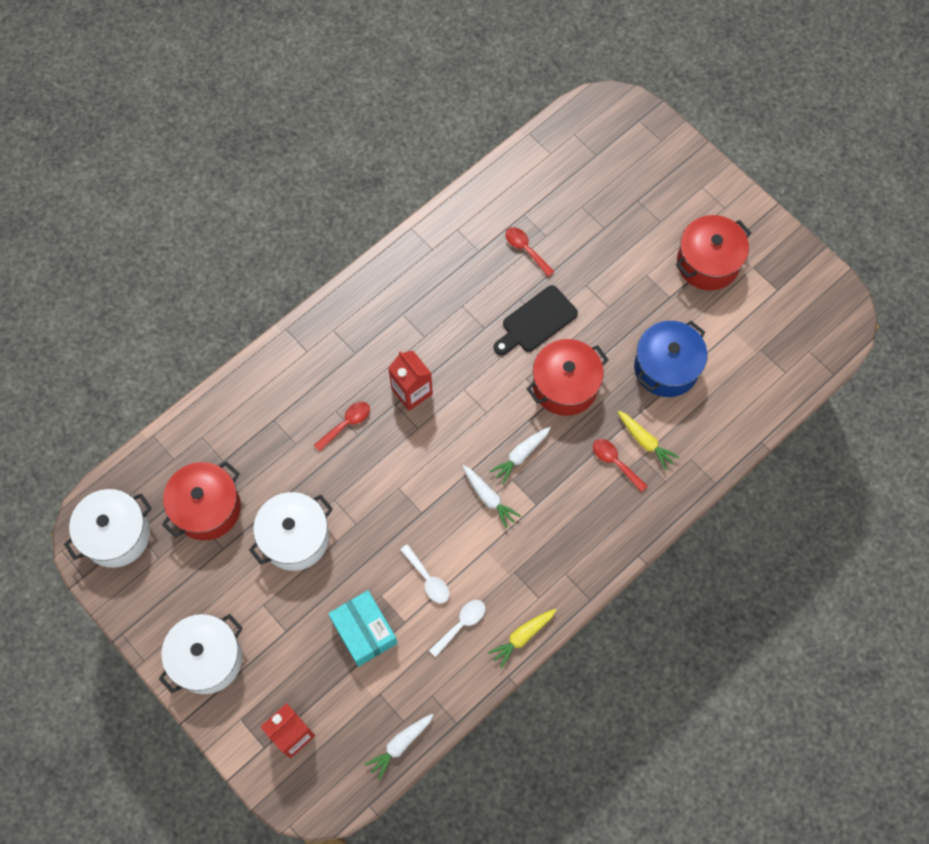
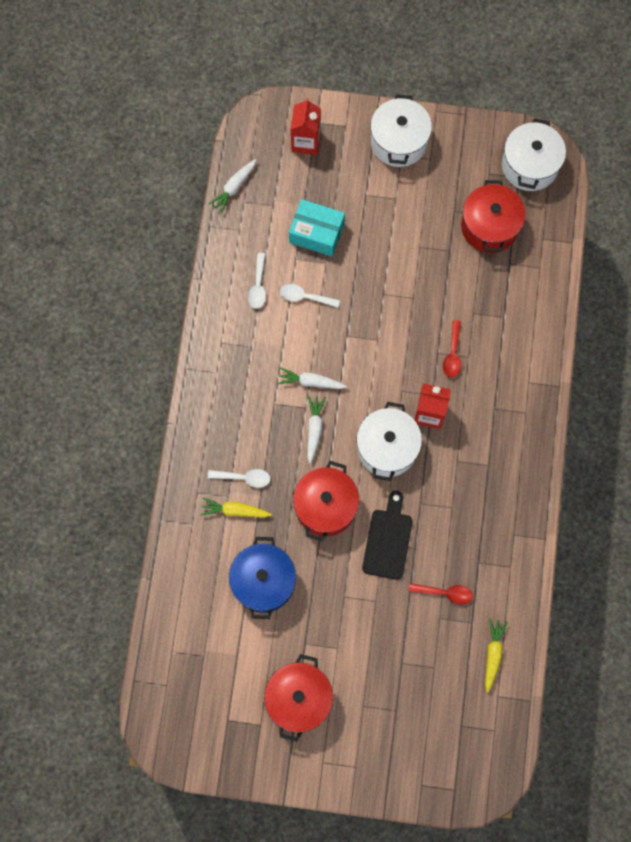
camera: 140 degrees right, 5 degrees up
(295, 538) = (415, 254): white pot -> white pot (387, 448)
(400, 744) = (234, 187): white carrot -> white carrot turned 150 degrees counterclockwise
(522, 636) = (212, 310): yellow carrot -> yellow carrot (493, 655)
(615, 462) = (244, 478): red spoon -> white spoon

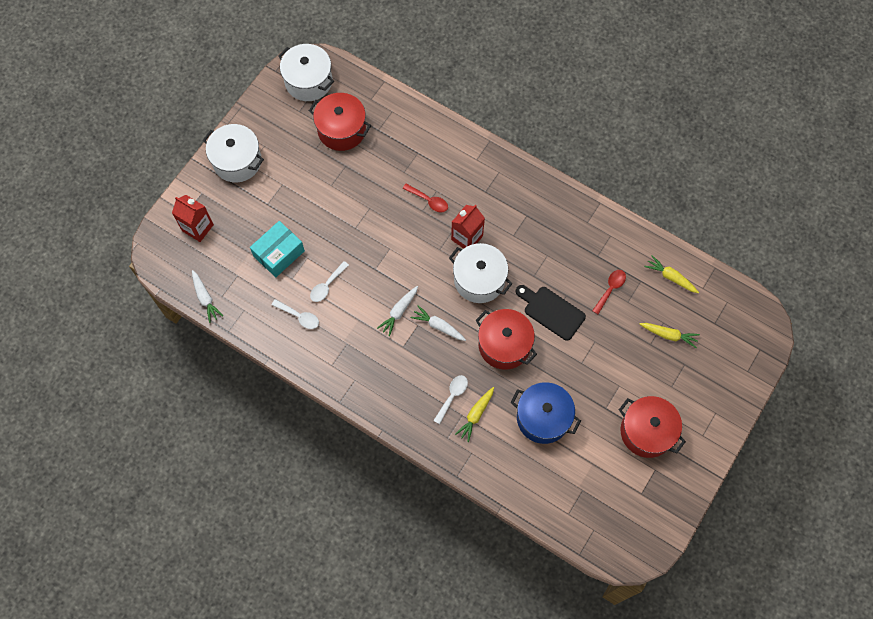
camera: 65 degrees left, 5 degrees down
(422, 679) = (668, 335): none -> yellow carrot

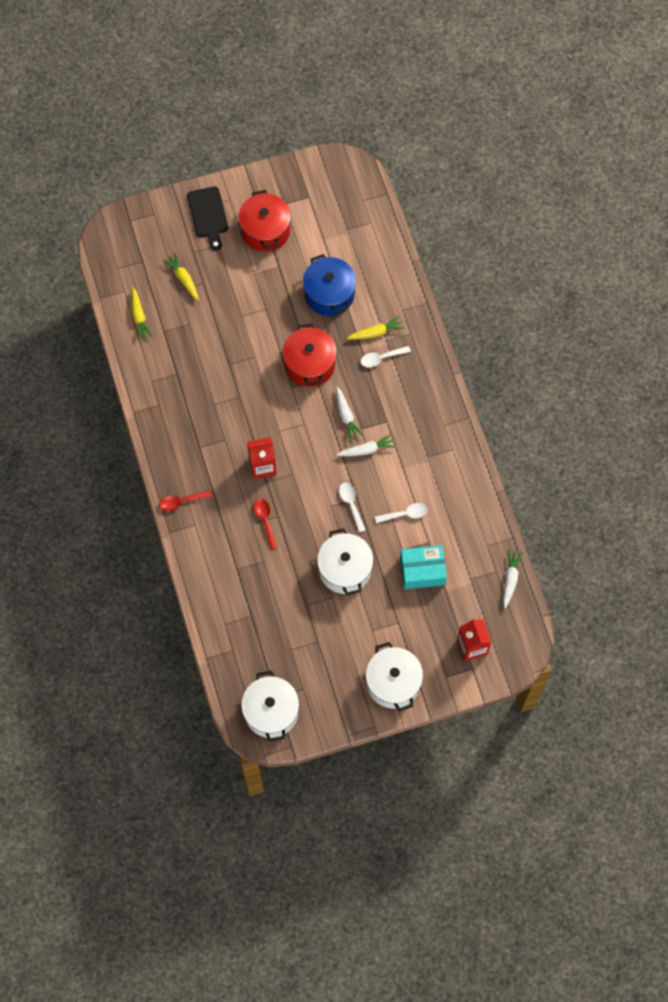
camera: 140 degrees left, 0 degrees up
(299, 316) = (447, 506): white spoon -> white spoon (351, 504)
(341, 130) = (282, 641): red pot -> none
(479, 280) = (283, 426): white pot -> white pot (345, 569)
(551, 311) = (251, 361): black cutting board -> black cutting board (208, 215)
(610, 289) = (192, 343): red spoon -> red spoon (181, 501)

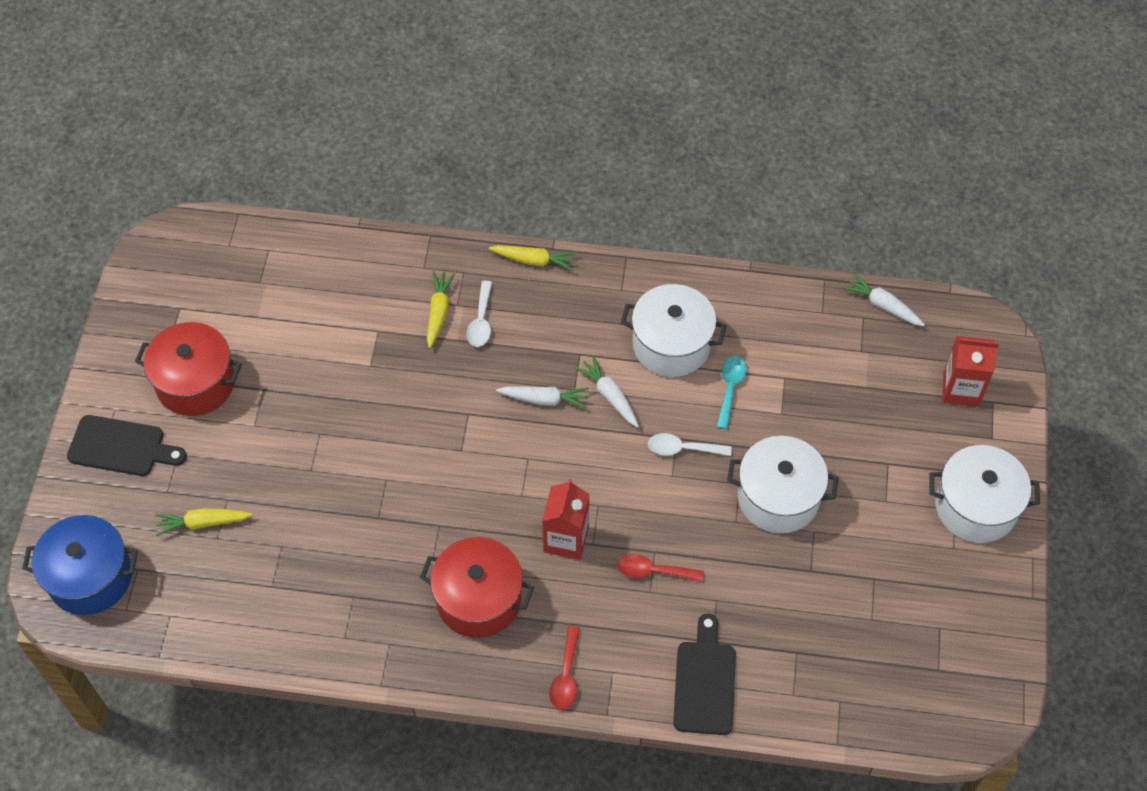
camera: 65 degrees left, 10 degrees down
(139, 316) = (226, 611): yellow carrot -> yellow carrot (534, 260)
(210, 575) = (705, 682): none -> black cutting board
(271, 711) = (959, 686): white pot -> white pot (671, 344)
(310, 364) = (440, 412): red pot -> red pot (479, 599)
(329, 294) = (346, 344): blue pot -> blue pot (90, 577)
(366, 450) = (609, 396): white carrot -> white carrot turned 45 degrees counterclockwise
(405, 514) = (730, 388): white spoon -> turquoise spoon
(422, 571) = (824, 402): turquoise box -> none

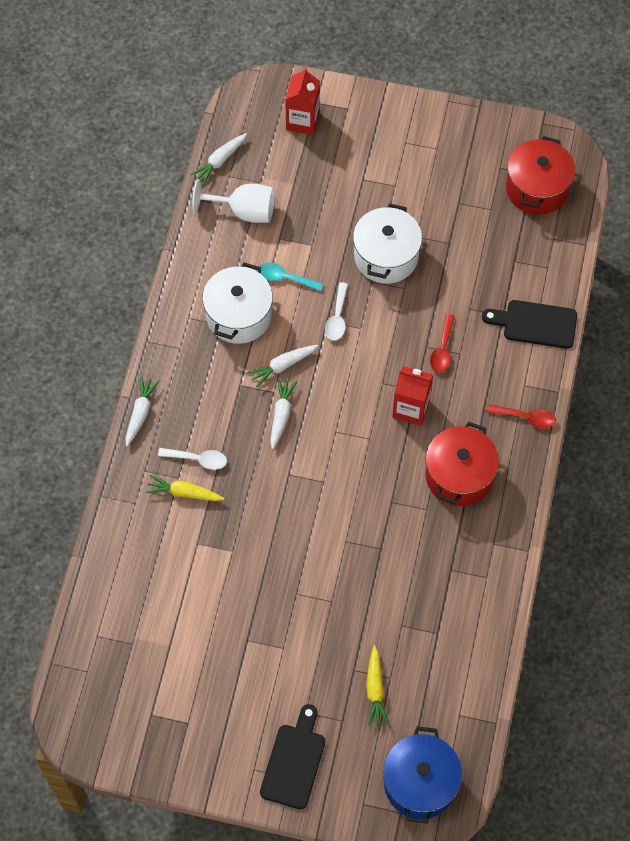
camera: 85 degrees left, 5 degrees up
(195, 383) = (234, 698): red pot -> red pot (537, 188)
(534, 260) = (140, 413): yellow carrot -> white carrot
(816, 337) = (244, 211): none -> white goblet
(976, 506) = (404, 128): white pot -> none

